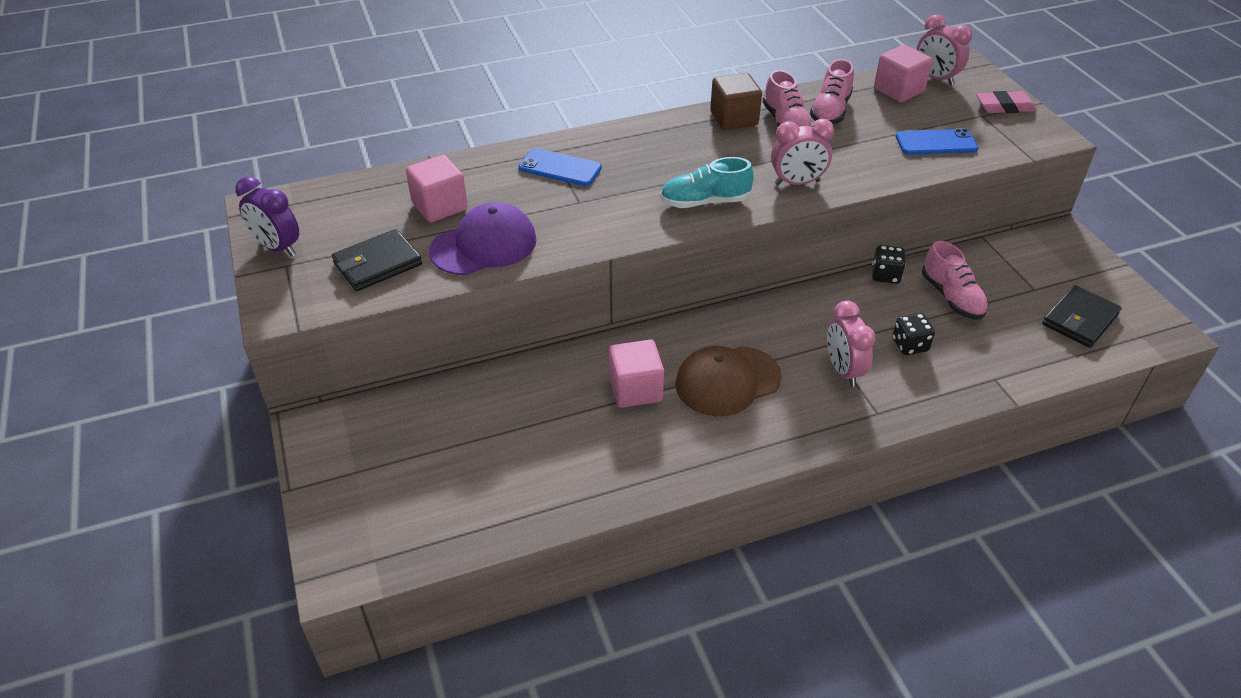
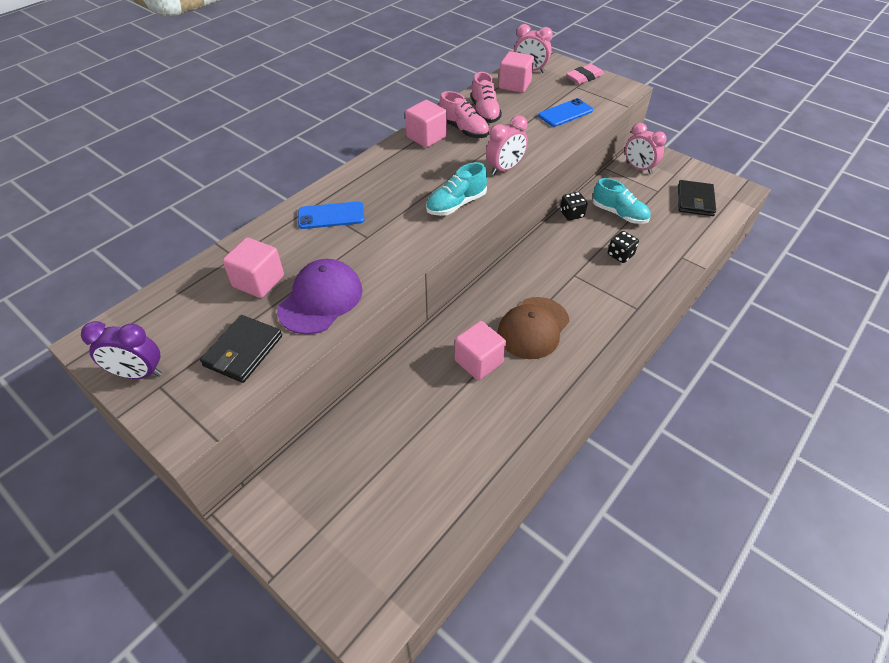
camera: 30 degrees left, 5 degrees up
(734, 118) = (426, 137): brown cube -> pink cube
(843, 371) = (596, 289): pink clock -> pink clock (639, 168)
(952, 297) = (619, 214): pink shoe -> turquoise shoe

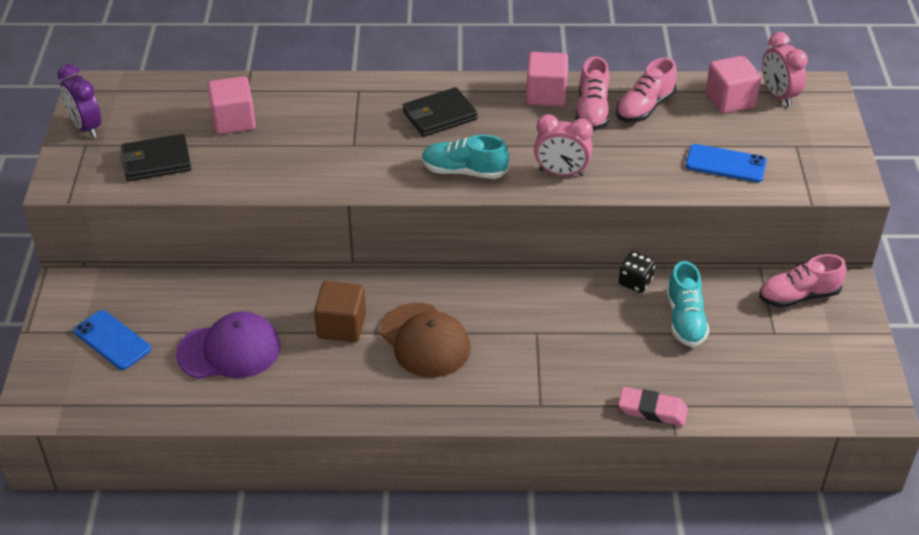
camera: 50 degrees right, 5 degrees down
(320, 299) = (250, 166): purple cap -> purple cap (229, 350)
(331, 216) = (356, 108): blue phone -> blue phone (112, 340)
(478, 361) = (341, 326): pink cube -> brown cube
(533, 328) = (425, 340): brown cap -> brown cap turned 120 degrees counterclockwise
(584, 77) = (826, 142): pink eraser -> pink eraser (652, 410)
(620, 255) = (612, 353): black dice -> none
(639, 168) = (798, 296): pink clock -> pink shoe
(695, 200) = (797, 373): black wallet -> black wallet (439, 115)

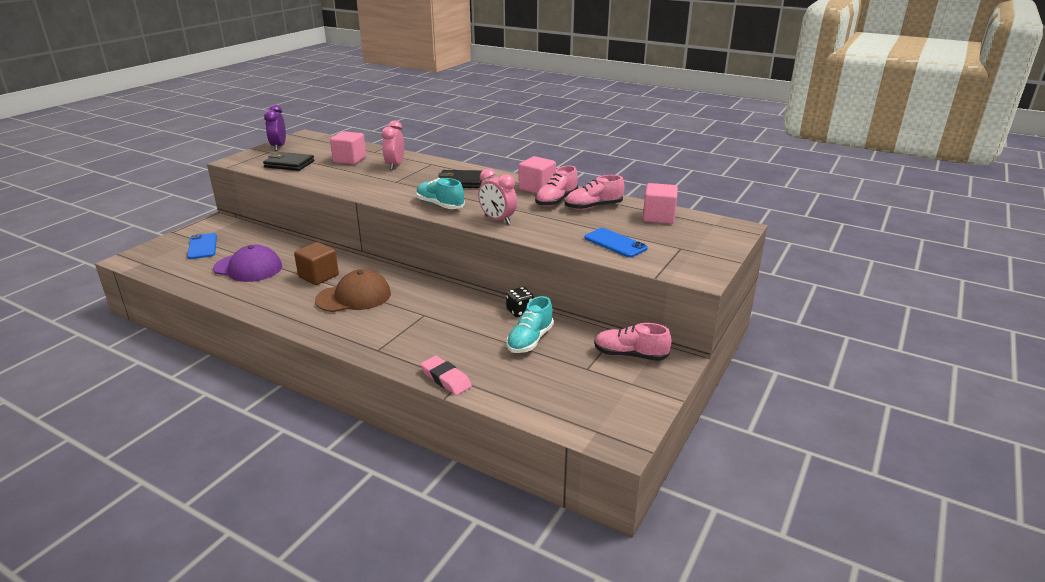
camera: 30 degrees right, 15 degrees down
(425, 340) = (354, 297): brown cap -> brown cap turned 105 degrees counterclockwise
(778, 95) = (698, 223): pink clock -> pink clock (395, 165)

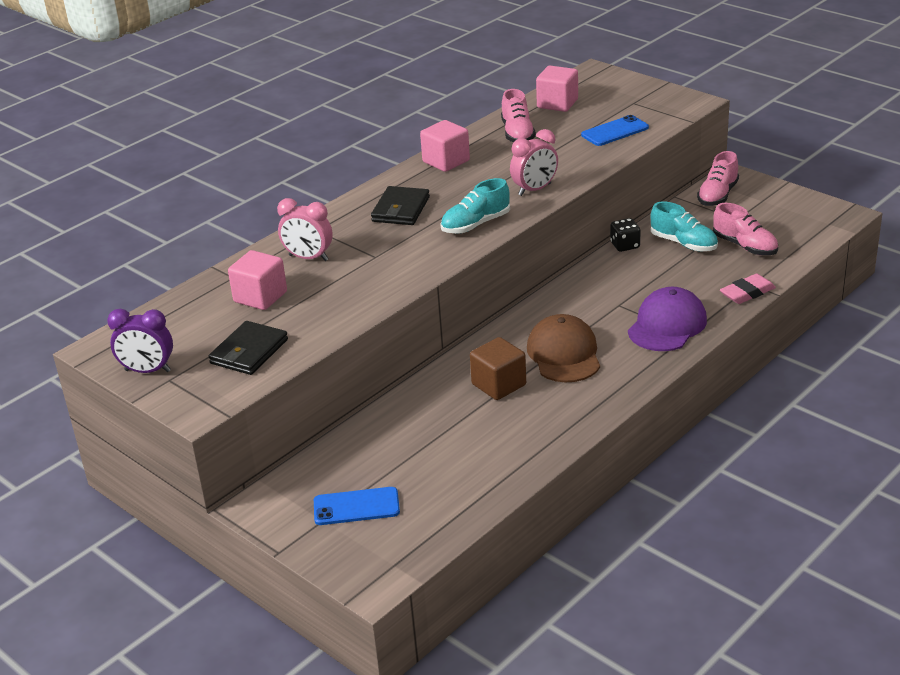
camera: 75 degrees left, 5 degrees up
(248, 268) = (451, 449): purple cap -> purple cap (667, 325)
(556, 201) = (490, 152): pink shoe -> pink shoe (745, 246)

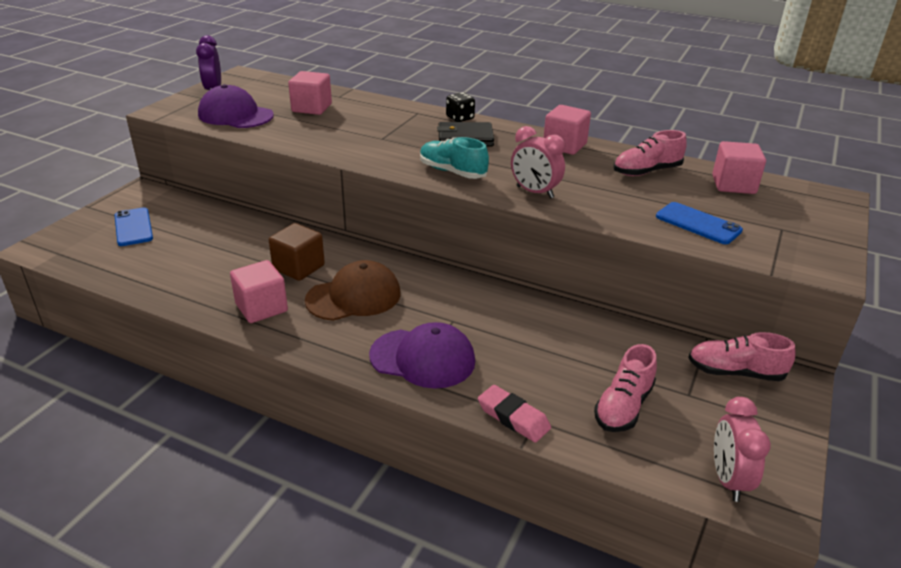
camera: 70 degrees right, 0 degrees up
(249, 352) = (235, 115): black wallet -> purple cap
(308, 258) = (373, 115): pink clock -> pink clock (728, 479)
(564, 409) = (261, 308): none -> pink cube
(625, 245) = (573, 312): black dice -> black dice (460, 118)
(683, 243) = (601, 354): turquoise shoe -> none

